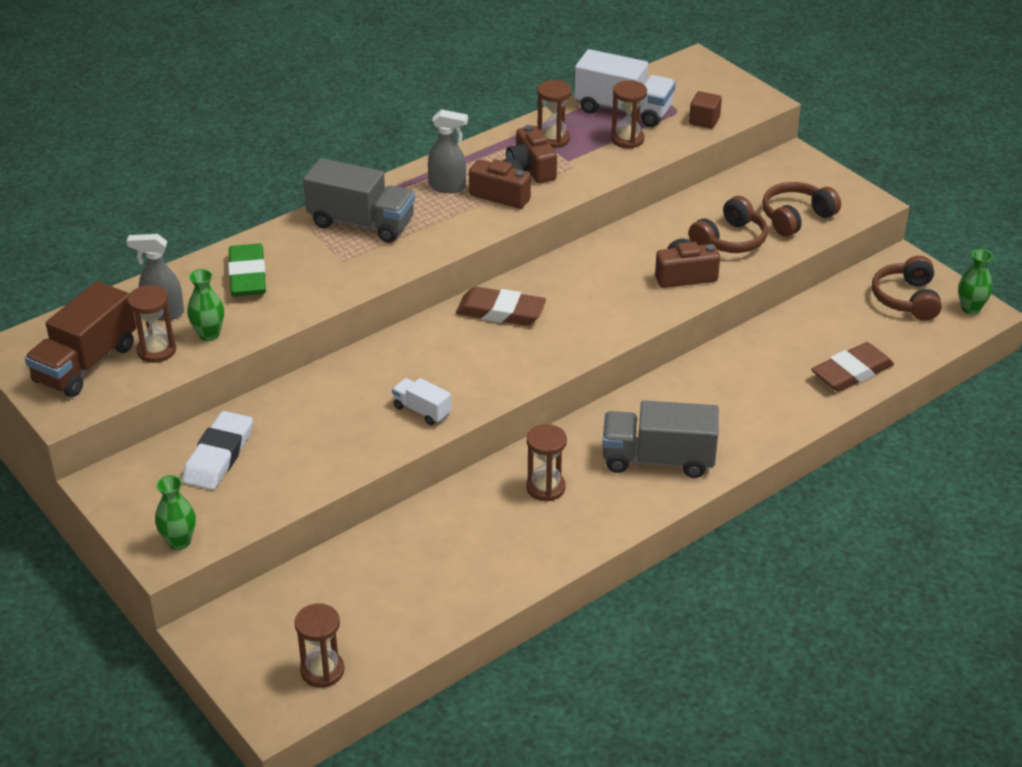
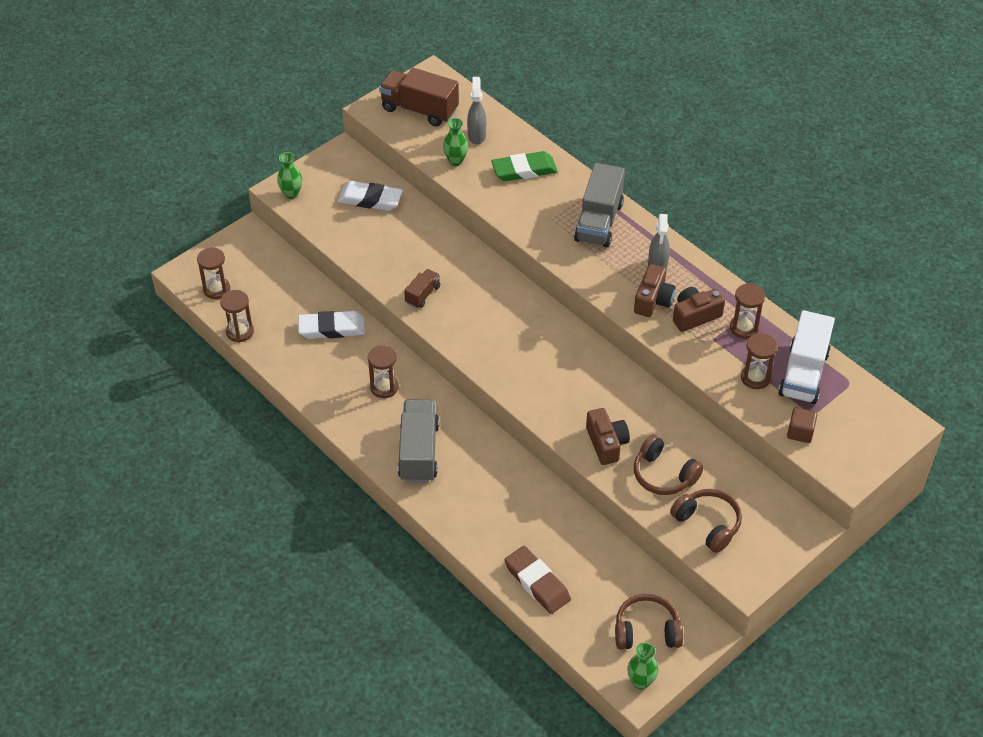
camera: 85 degrees right, 10 degrees up
(156, 350) = (436, 139): brown hourglass -> brown hourglass (240, 332)
(422, 411) = (422, 295): white truck -> brown truck
(429, 538) = (331, 328): none -> white eraser
(501, 312) = (541, 329): brown eraser -> none

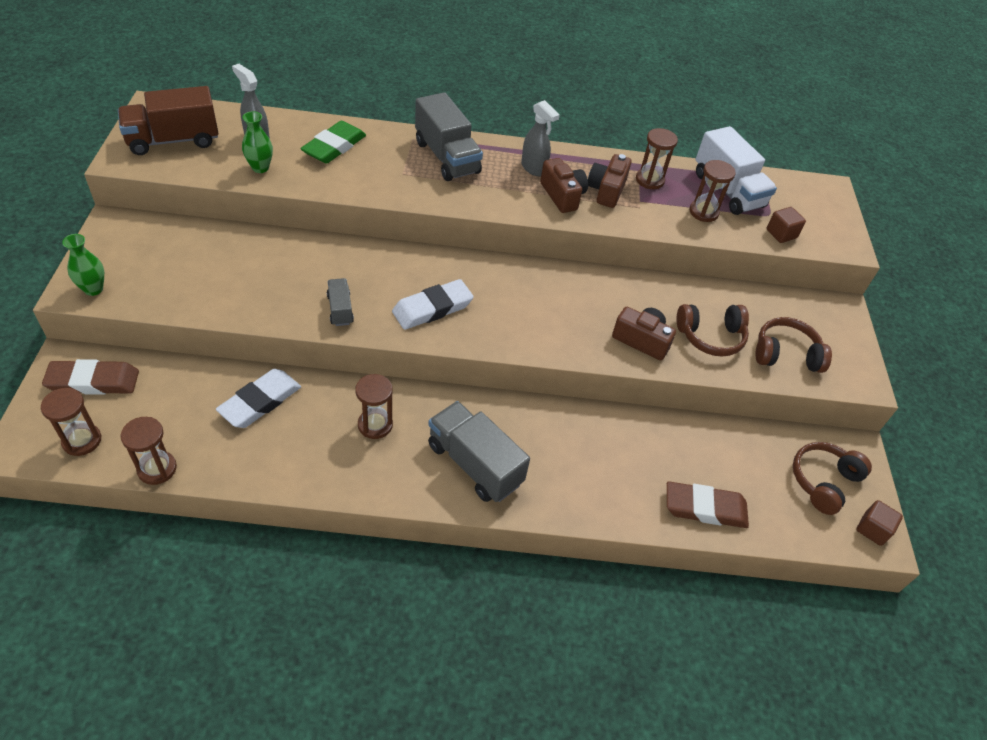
camera: 50 degrees left, 0 degrees up
(252, 256) = (93, 381): none -> brown eraser
(370, 199) = (191, 251): white eraser -> white eraser (432, 308)
(422, 295) = (340, 309): brown truck -> grey truck
(641, 681) = (872, 529): green vase -> brown cube

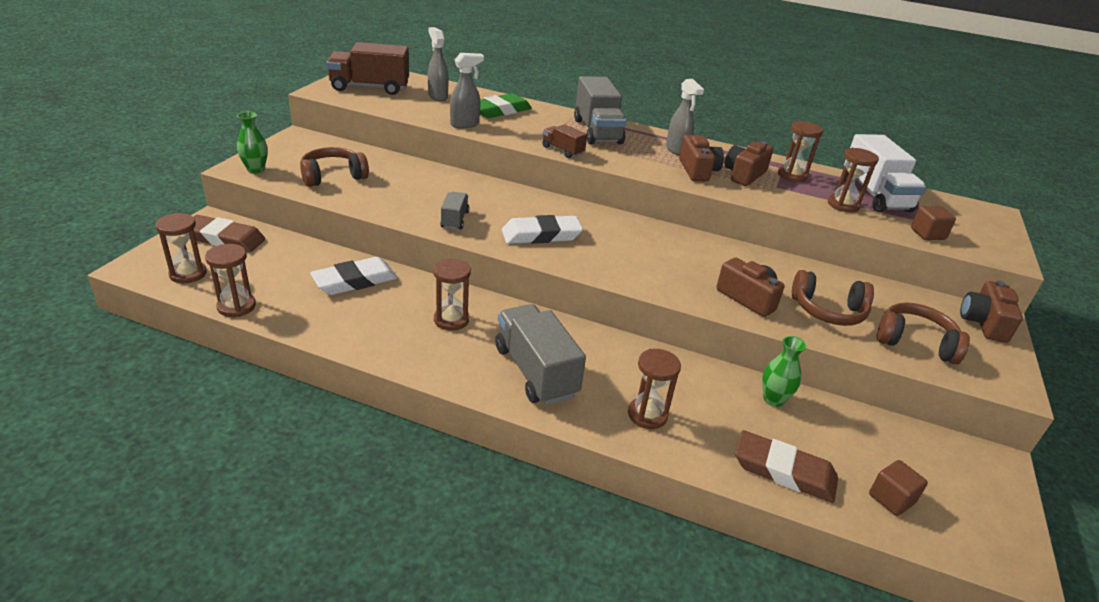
camera: 20 degrees right, 15 degrees down
(260, 168) = (430, 112): green vase -> green vase (773, 399)
(307, 180) = (465, 124): none -> grey spray bottle
(423, 198) = (562, 150): none -> brown truck
(584, 483) = (647, 415): none -> brown hourglass
(823, 482) = (945, 483): brown headphones -> brown headphones (333, 176)
(834, 315) = (983, 323): none -> brown camera
(872, 529) = (1004, 548): brown cube -> brown cube (891, 499)

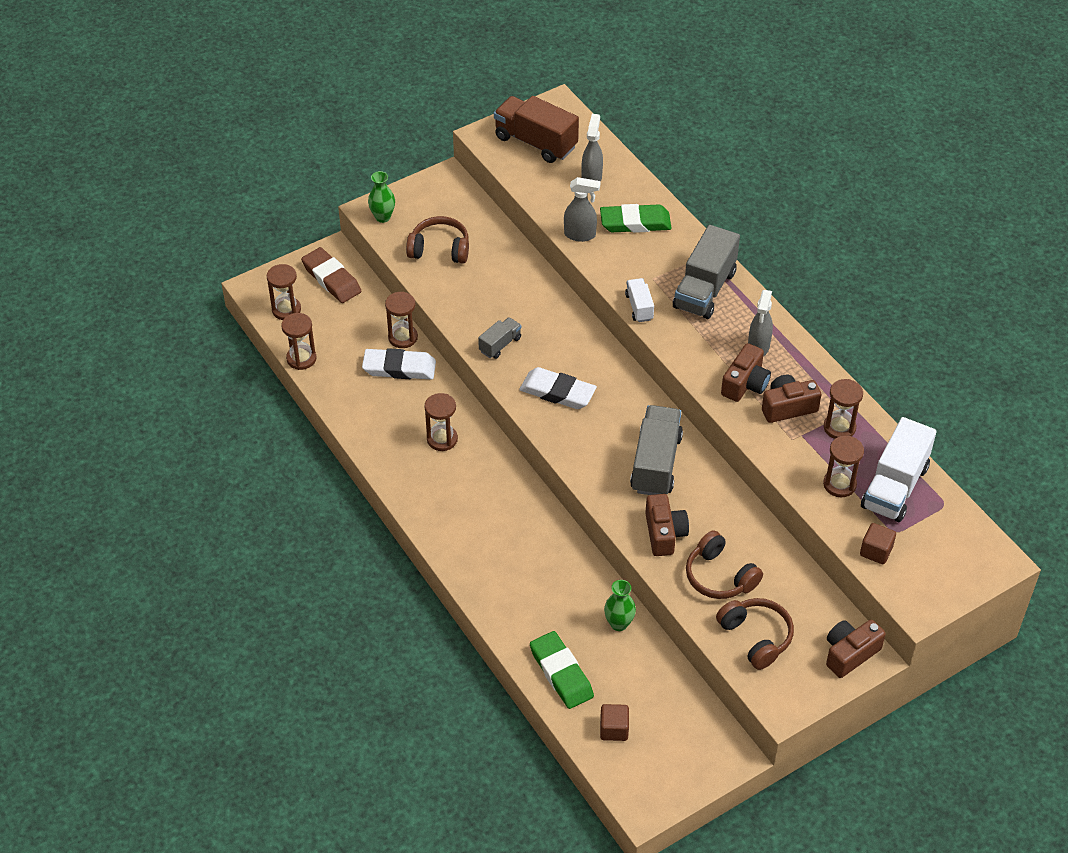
camera: 40 degrees right, 15 degrees up
(535, 371) = (464, 514): grey truck -> grey truck (656, 463)
(562, 150) = (639, 307): brown truck -> white truck
(647, 415) = (510, 586): brown hourglass -> brown hourglass (403, 337)
(783, 471) = (561, 673): brown eraser -> green eraser

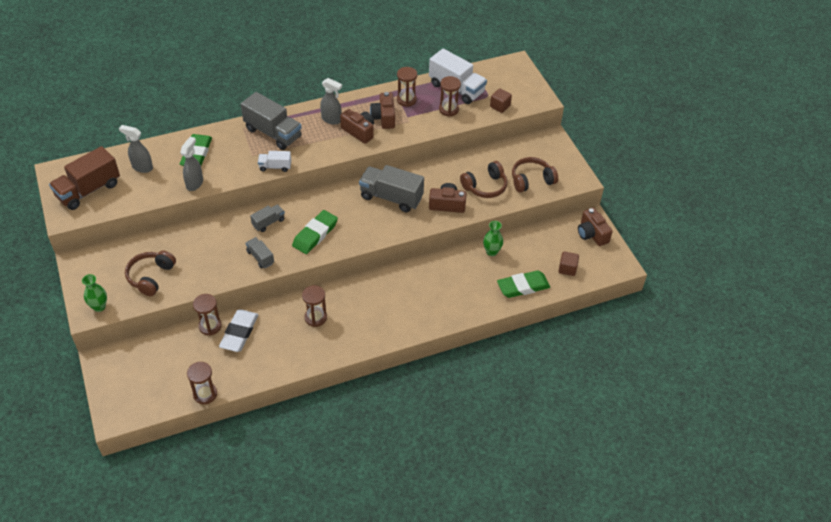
camera: 80 degrees left, 0 degrees up
(286, 310) = (149, 398): brown hourglass -> none
(331, 279) = (129, 363): brown eraser -> none
(557, 392) = (315, 234): white eraser -> green eraser
(564, 339) = (268, 222): none -> grey truck
(849, 653) = (549, 144): brown camera -> brown camera (592, 234)

